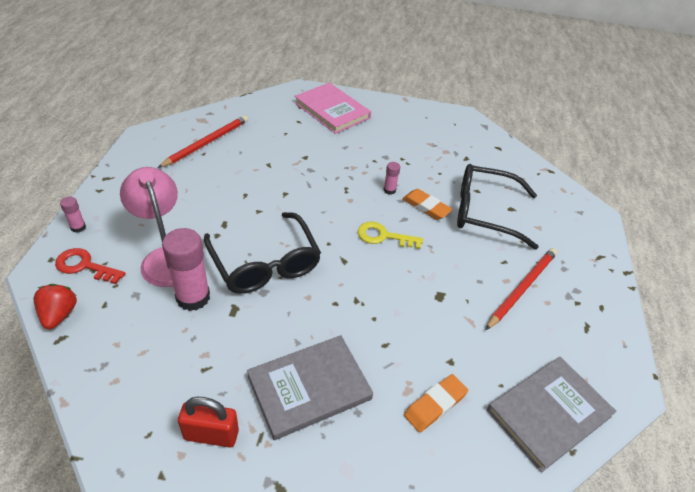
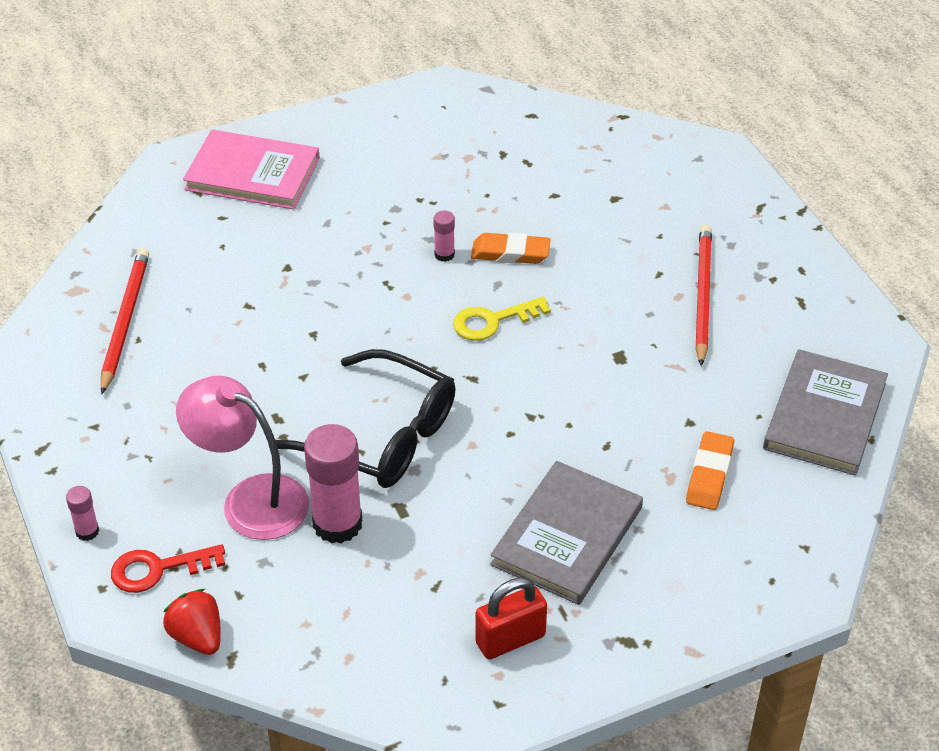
camera: 30 degrees left, 0 degrees up
(485, 212) = (588, 220): black glasses -> none

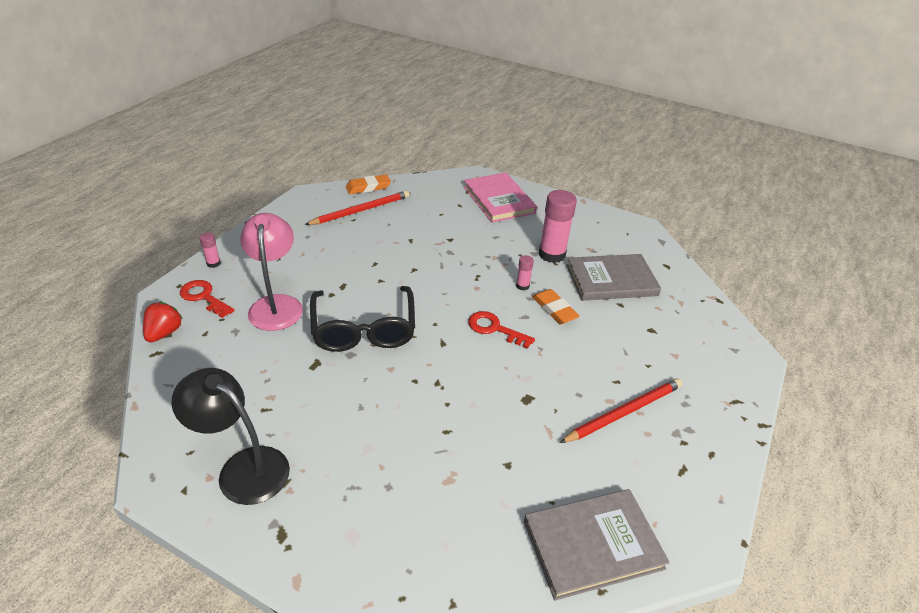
camera: 50 degrees right, 5 degrees down
(337, 524) = (283, 344): pink glue stick -> pink glue stick (551, 254)
(493, 321) = (494, 329): yellow key -> red key
(510, 639) = (243, 467): red padlock -> black lamp
(567, 536) = (352, 451): grey book -> grey book (611, 280)
(709, 475) = (470, 501): orange eraser -> orange eraser (368, 187)

